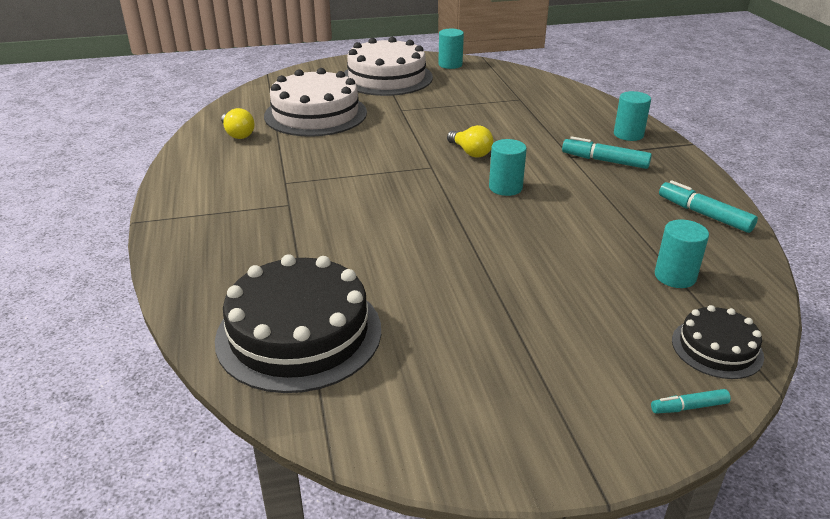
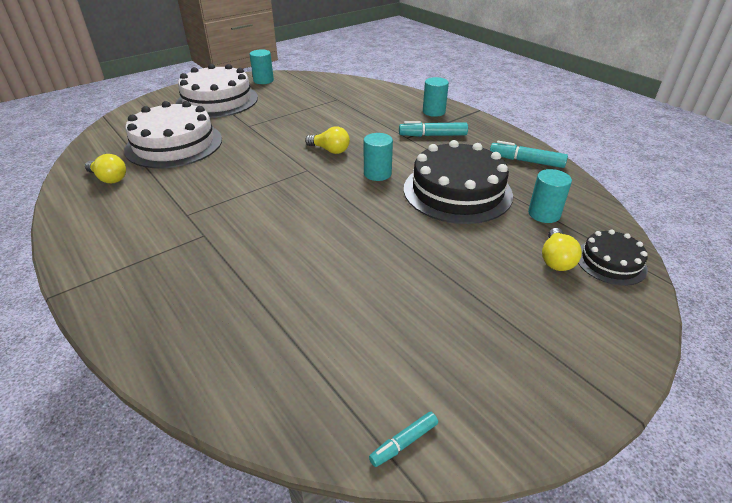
camera: 25 degrees left, 5 degrees up
(299, 333) = (297, 361): black cake -> black cake (457, 191)
(647, 326) = (556, 259): none -> yellow light bulb
(689, 407) = (630, 316): turquoise marker -> turquoise marker (404, 442)

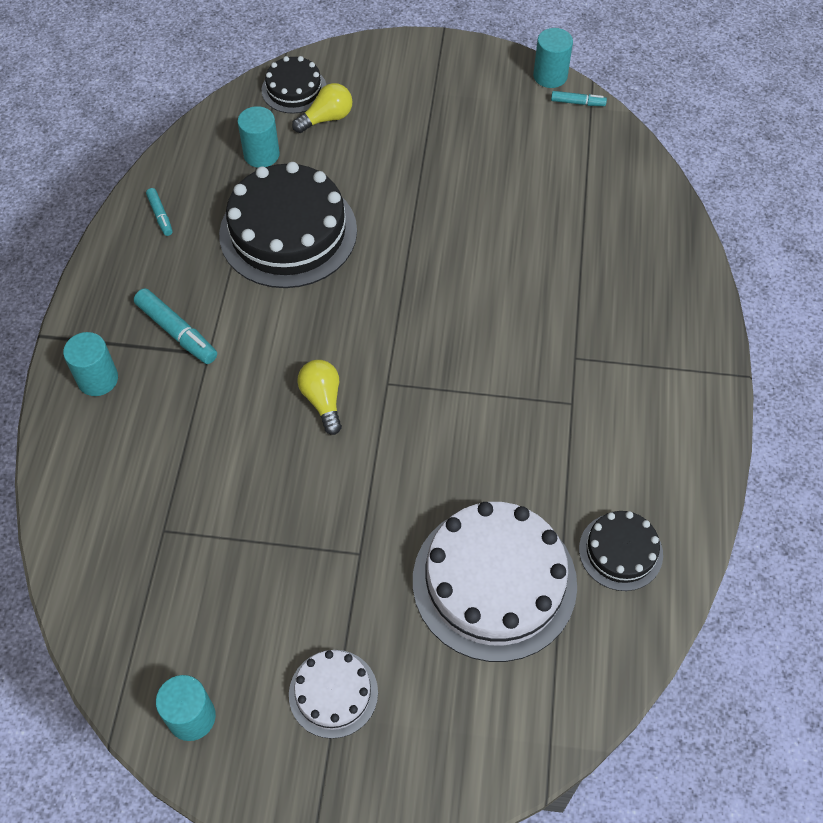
camera: 135 degrees left, 20 degrees up
(109, 178) = (620, 551): yellow light bulb -> black cake
(217, 100) = (333, 693): white cake -> white cake, size x0.52
(377, 174) = (325, 316): turquoise cylinder -> turquoise cylinder (550, 76)
(526, 161) = (160, 215): turquoise marker -> turquoise marker, size x0.57

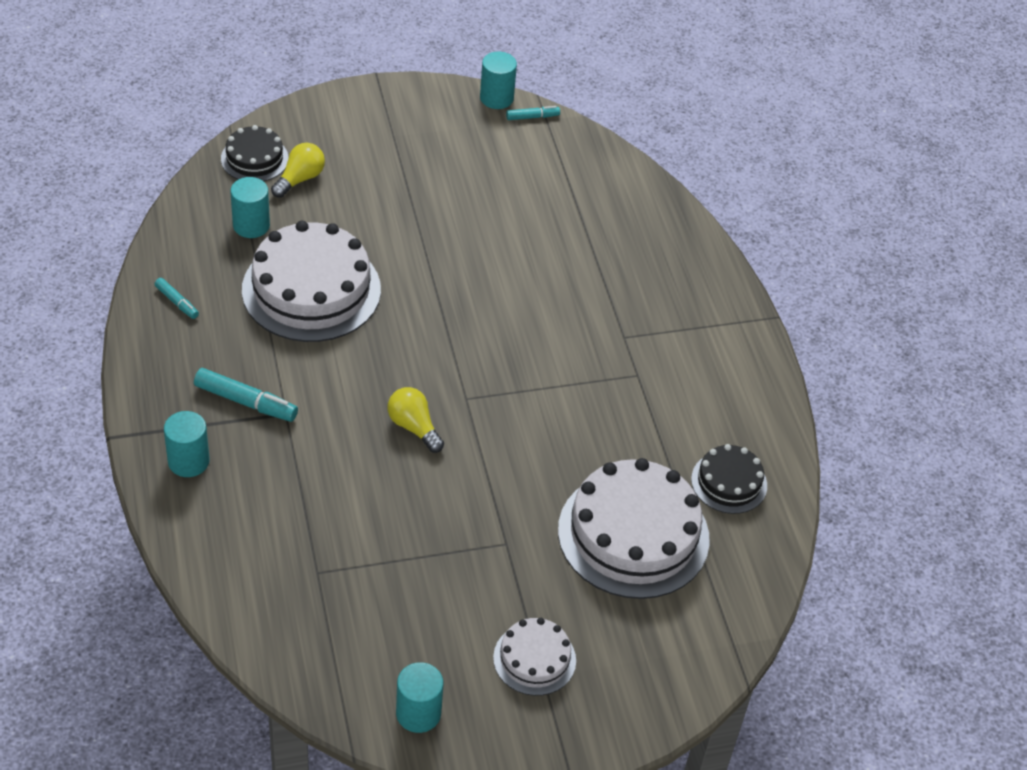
camera: 25 degrees left, 10 degrees down
(288, 232) = (311, 289): black cake -> white cake

